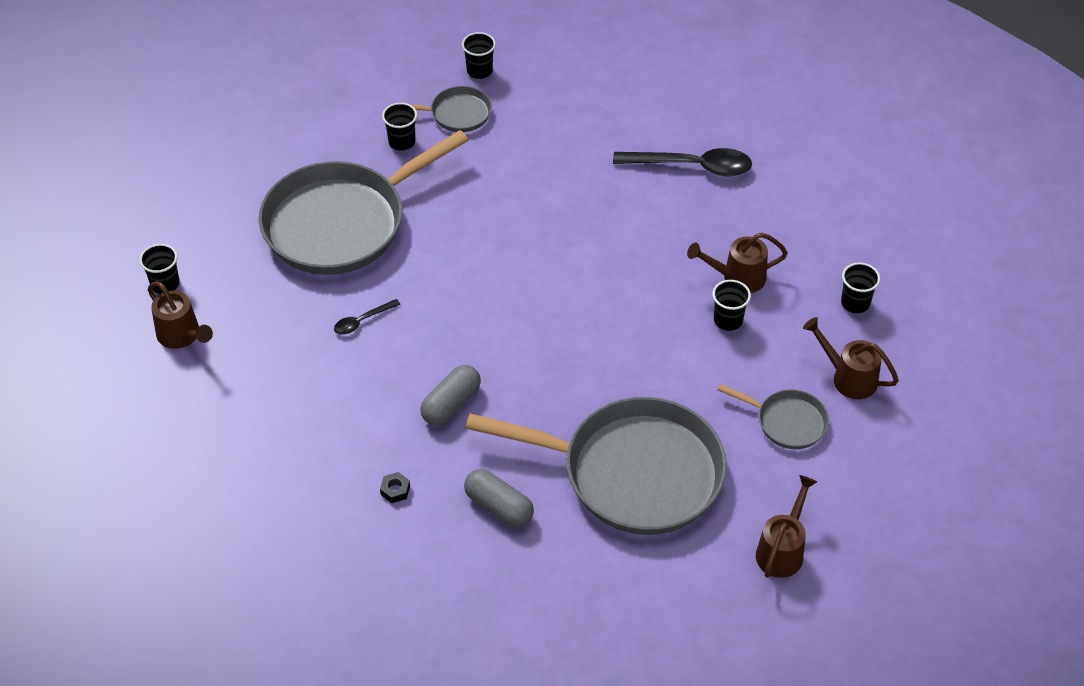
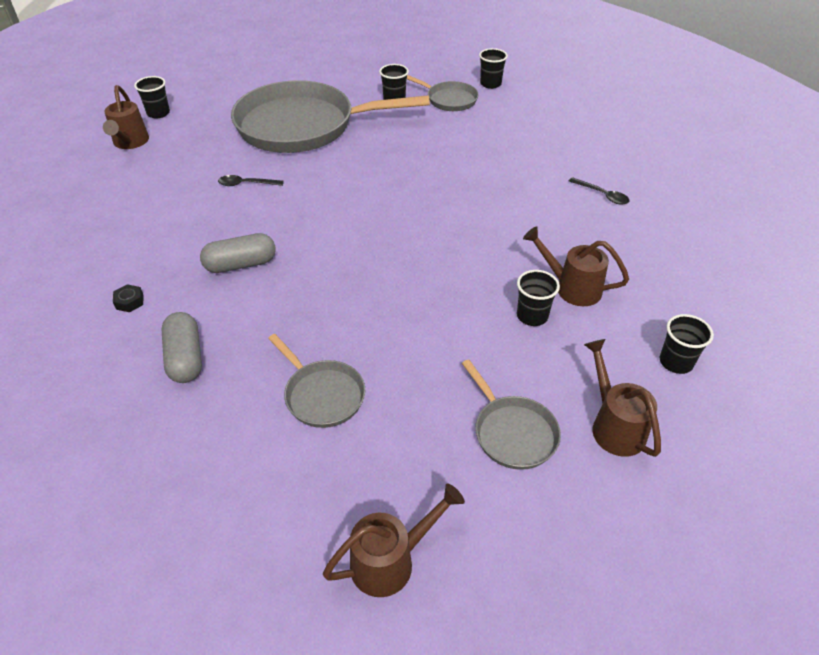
camera: 35 degrees right, 5 degrees down
(633, 473) = (322, 395): grey pan -> grey pan, size x0.45
(691, 166) = (602, 195): black spoon -> black spoon, size x0.50

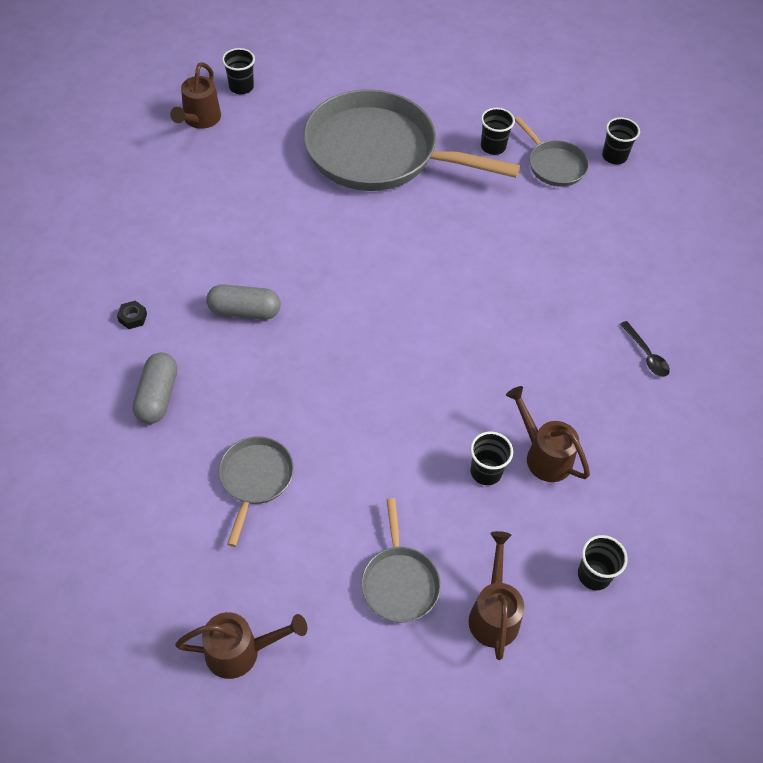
camera: 20 degrees right, 10 degrees up
(246, 184) = (289, 213): black spoon -> none
(322, 395) = (255, 479): grey pan -> grey pan turned 150 degrees counterclockwise

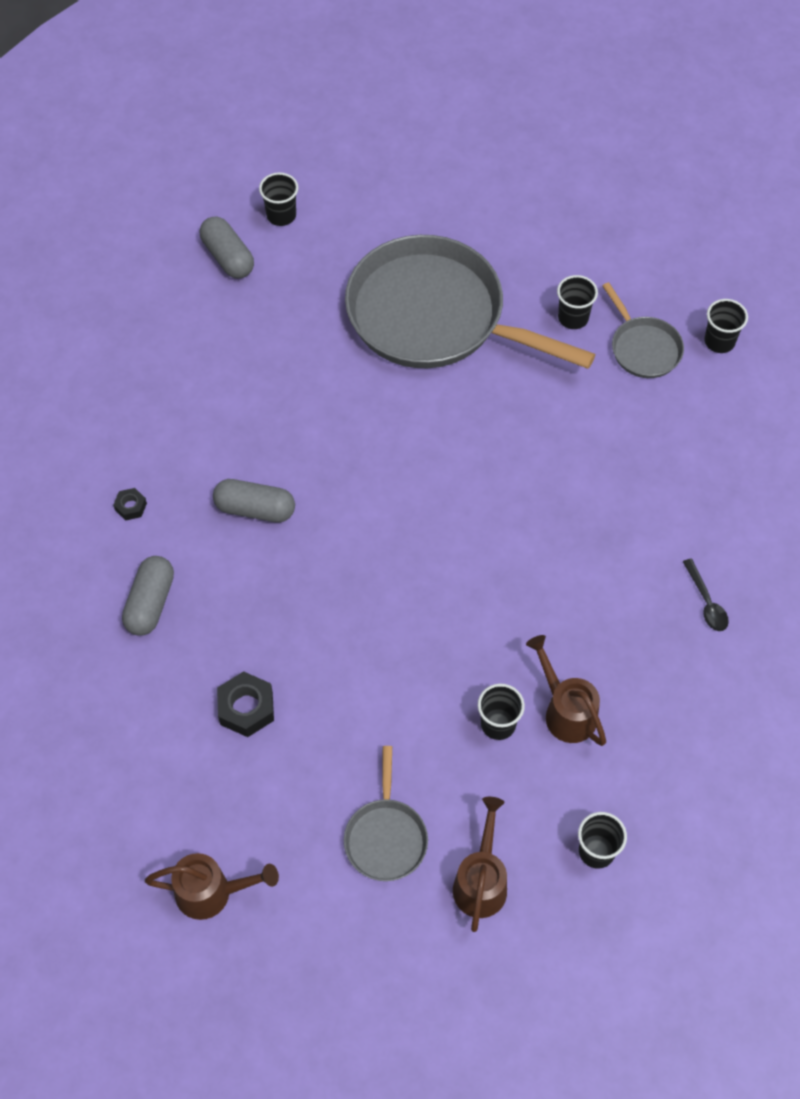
camera: 10 degrees right, 5 degrees up
(199, 120) = (228, 257): brown watering can -> grey capsule
(255, 479) = (246, 708): grey pan -> black nut

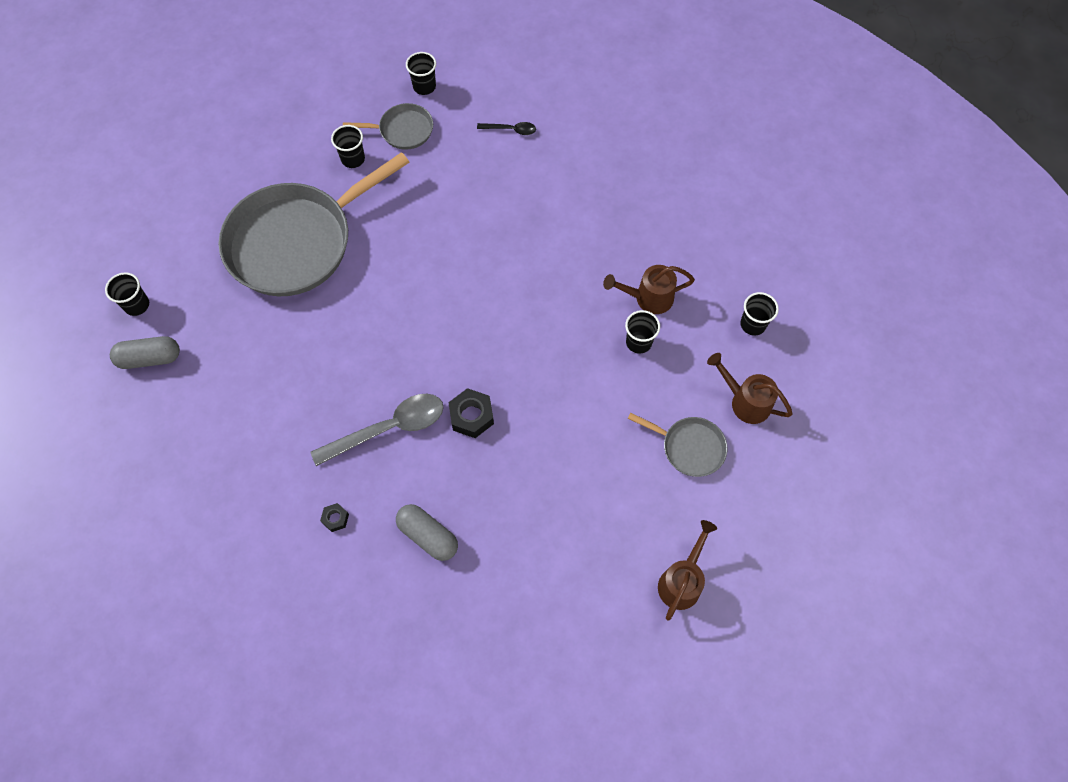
camera: 65 degrees left, 5 degrees up
(246, 708) = (549, 500): black nut -> black nut (471, 416)
(255, 509) = (388, 429): grey capsule -> grey spoon
(706, 602) = (610, 184): black spoon -> black spoon (510, 130)

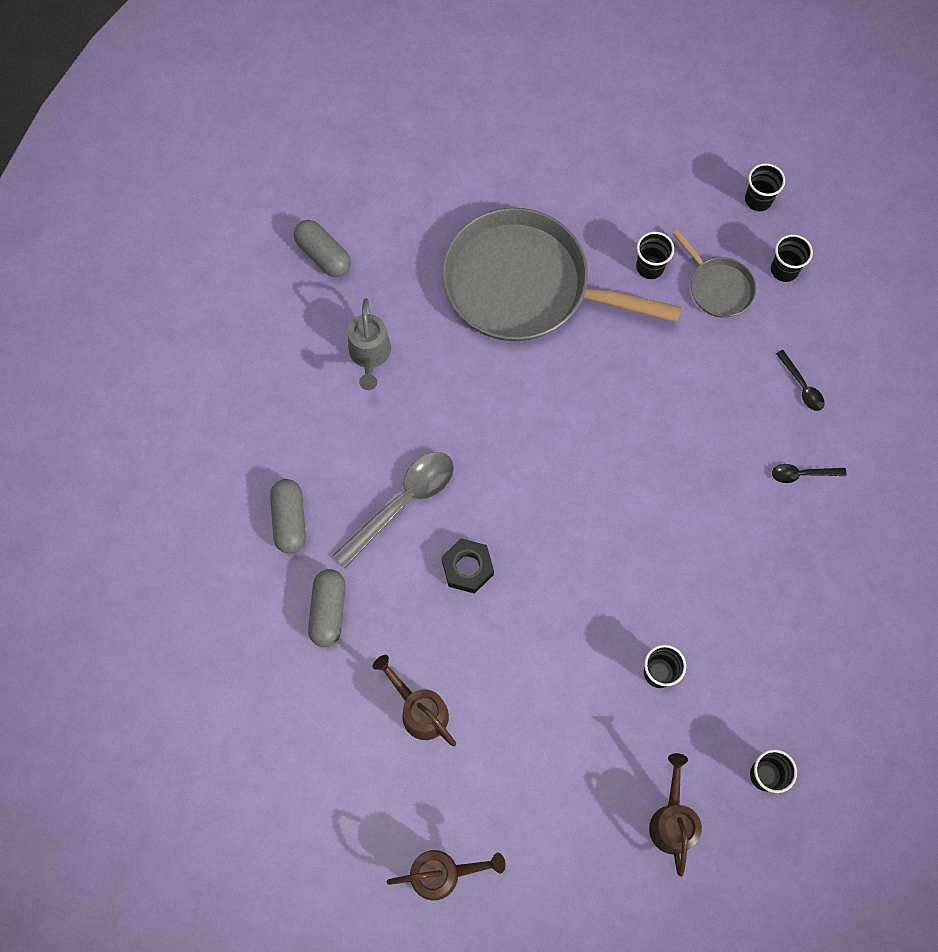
camera: 55 degrees right, 5 degrees up
(137, 305) = (363, 204): black cup -> black cup (758, 200)
(256, 377) = (370, 355): none -> grey watering can
(335, 518) = (290, 520): black nut -> grey capsule
(388, 429) = (402, 503): grey spoon -> grey spoon turned 75 degrees counterclockwise
(569, 169) = (802, 474): none -> black spoon
(648, 298) = (715, 650): brown watering can -> brown watering can (420, 710)
(689, 447) = (582, 795): grey pan -> none

